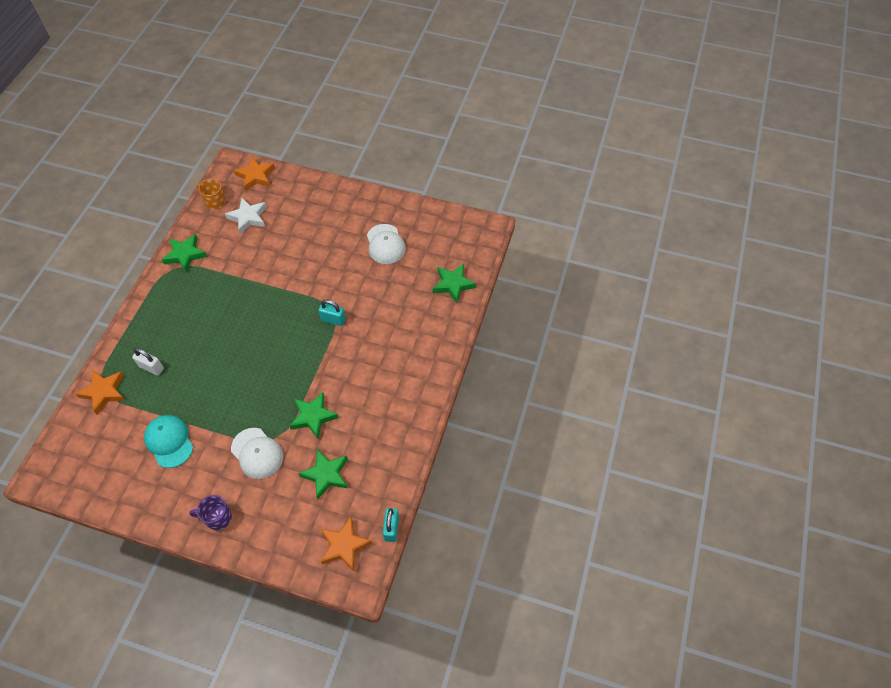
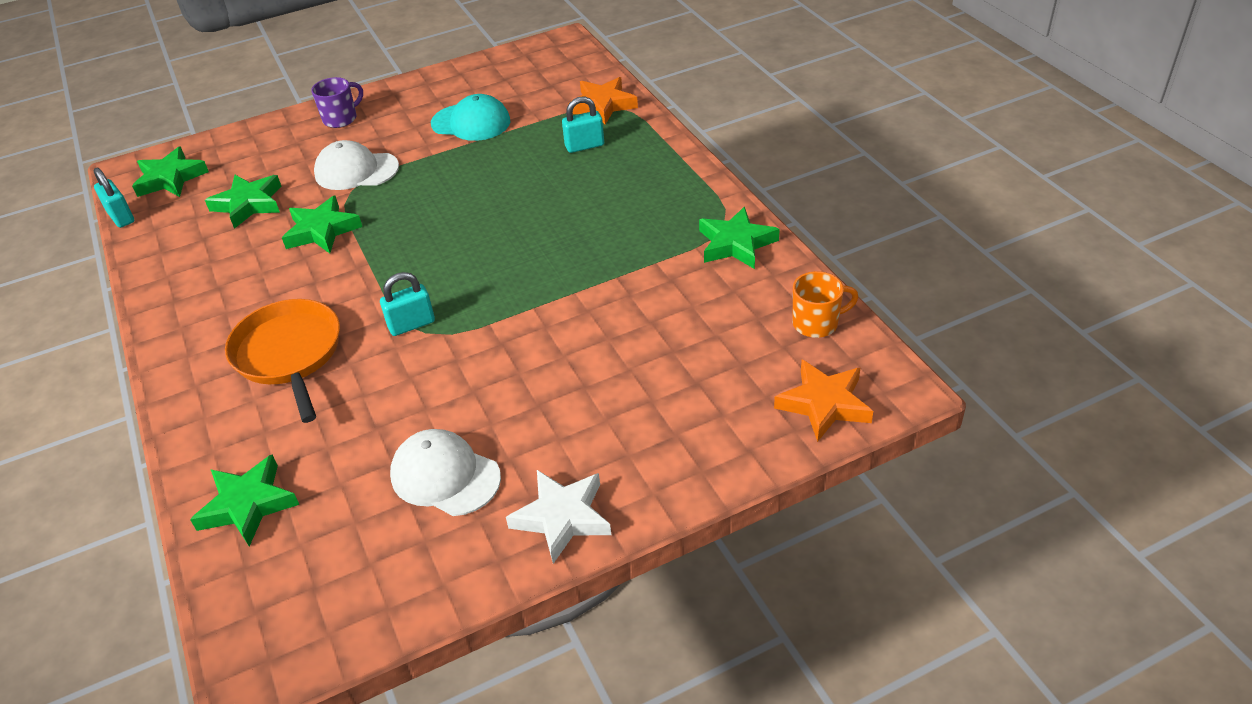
camera: 140 degrees right, 15 degrees down
(151, 367) = (584, 146): white padlock -> turquoise padlock
(248, 217) = (730, 343): white star -> white star (562, 518)
(344, 545) = (170, 178): orange star -> green star
(389, 344) = (289, 354): none -> orange pan

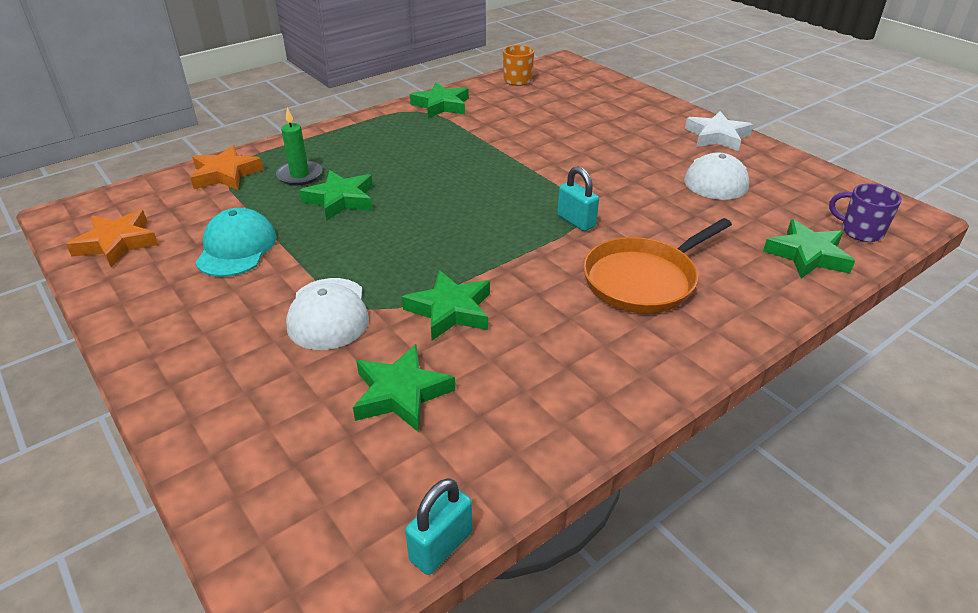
camera: 105 degrees left, 5 degrees down
(170, 178) = (330, 520): green star -> green star (340, 200)
(341, 119) = (192, 361): purple mug -> purple mug (860, 231)
(584, 146) = (300, 175): turquoise padlock -> green candle
(824, 404) = (584, 76): orange star -> orange star (117, 243)

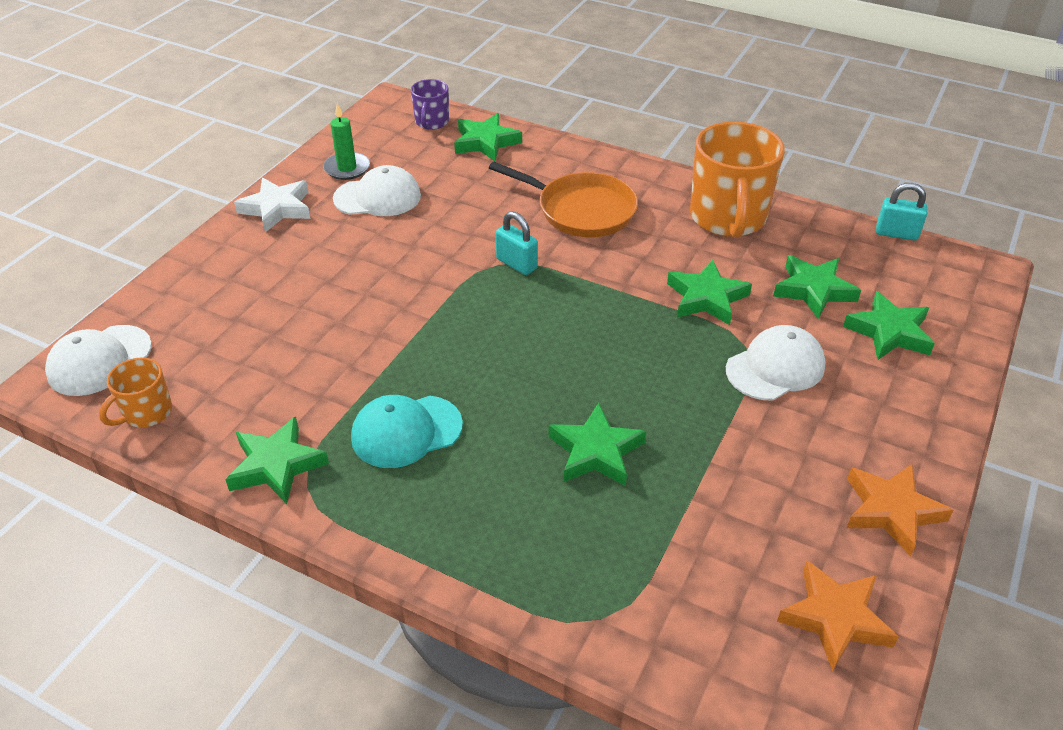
camera: 115 degrees left, 5 degrees up
(225, 174) = (618, 613): orange star -> orange star (891, 511)
(236, 248) = (749, 492): turquoise cap -> turquoise cap (406, 431)
(292, 420) = (889, 332): none -> green star
(300, 175) = (567, 523): green candle -> green candle (347, 168)
(573, 73) = (99, 360): none -> white cap
(573, 383) = (728, 218): none -> orange mug
(576, 221) = (516, 264): turquoise padlock -> turquoise padlock turned 75 degrees counterclockwise

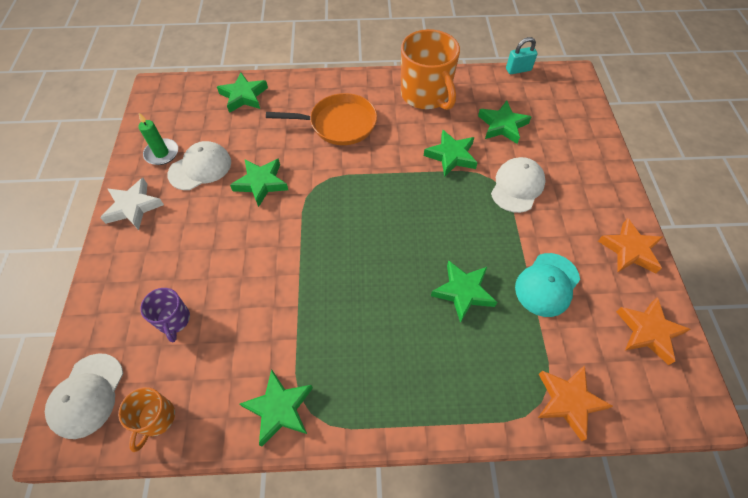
camera: 30 degrees left, 15 degrees up
(406, 431) = (345, 337): turquoise cap -> turquoise cap (547, 284)
(431, 122) = (196, 94): purple mug -> purple mug (174, 320)
(516, 264) = (327, 180): turquoise padlock -> none
(640, 636) = (568, 401): none -> orange star
(889, 332) = (556, 136): green star -> green star (261, 183)

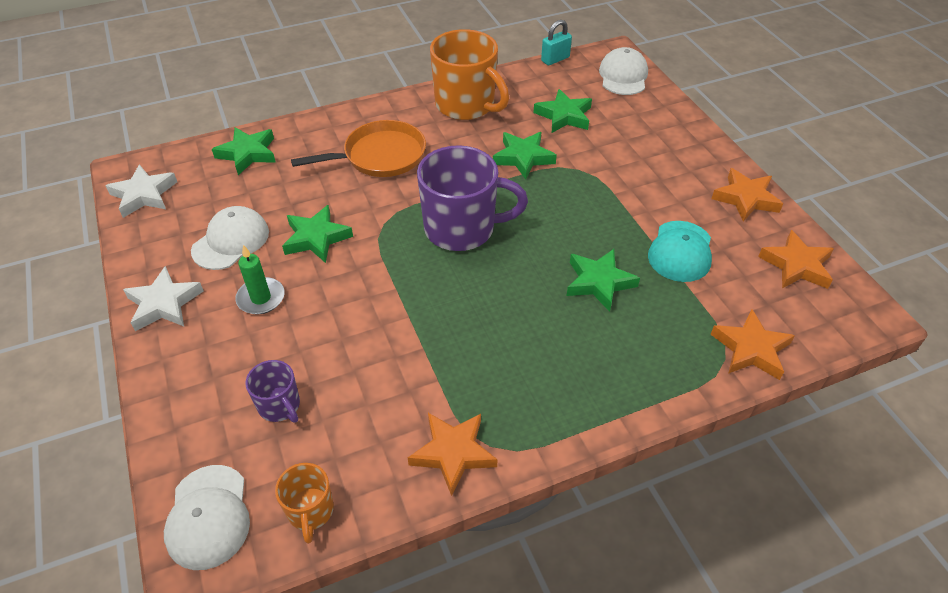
camera: 20 degrees left, 10 degrees down
(158, 112) = (144, 195): none -> white star
(162, 153) = (172, 238): green candle -> green candle (261, 298)
(279, 409) = (453, 453): green star -> orange star
(373, 208) = (462, 229): none -> purple mug
(517, 186) = (607, 169): white cap -> white cap (623, 76)

